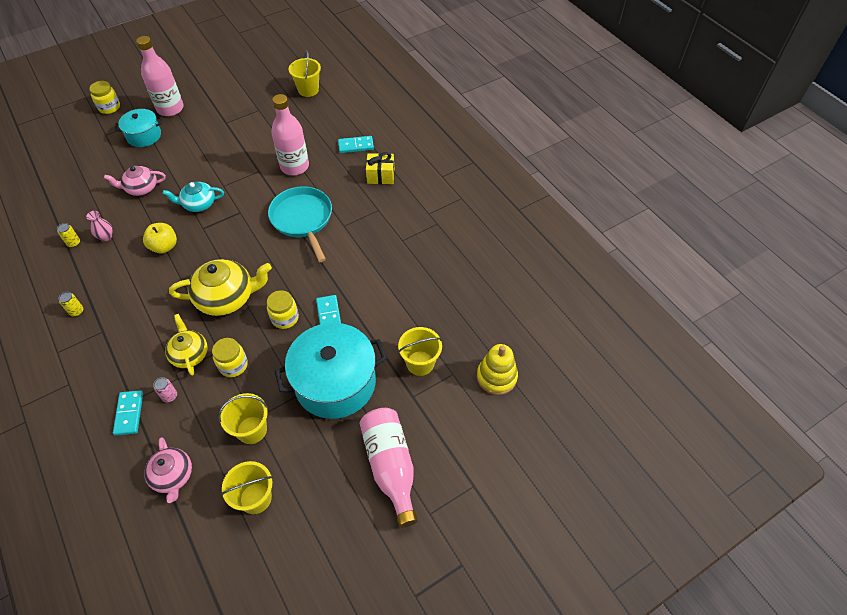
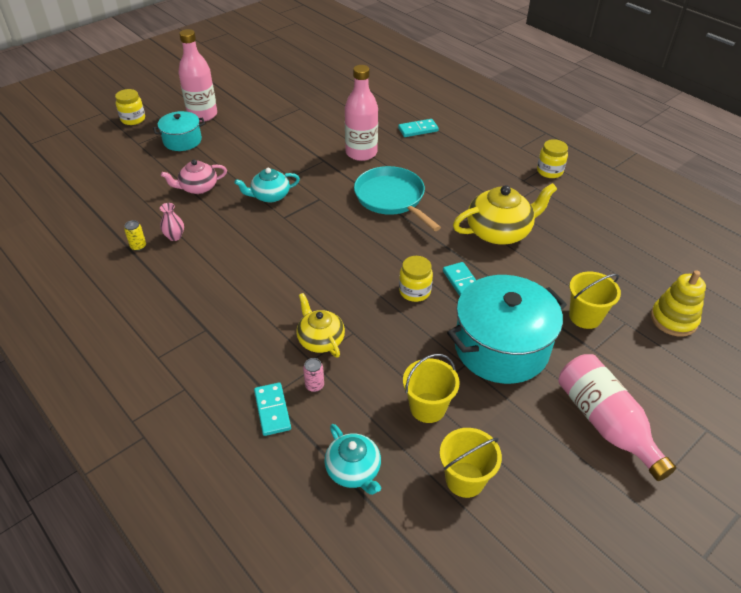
camera: 10 degrees left, 10 degrees down
(76, 311) = (167, 313): yellow can -> none
(164, 246) = (247, 239): yellow apple -> none
(173, 476) = (353, 470): pink teapot -> turquoise teapot
(227, 297) = (339, 279): yellow teapot -> yellow teapot (499, 231)
(233, 365) = (376, 344): yellow jar -> yellow jar (549, 171)
(308, 90) = (345, 87): yellow bucket -> none
(380, 176) = (456, 152): yellow gift -> none

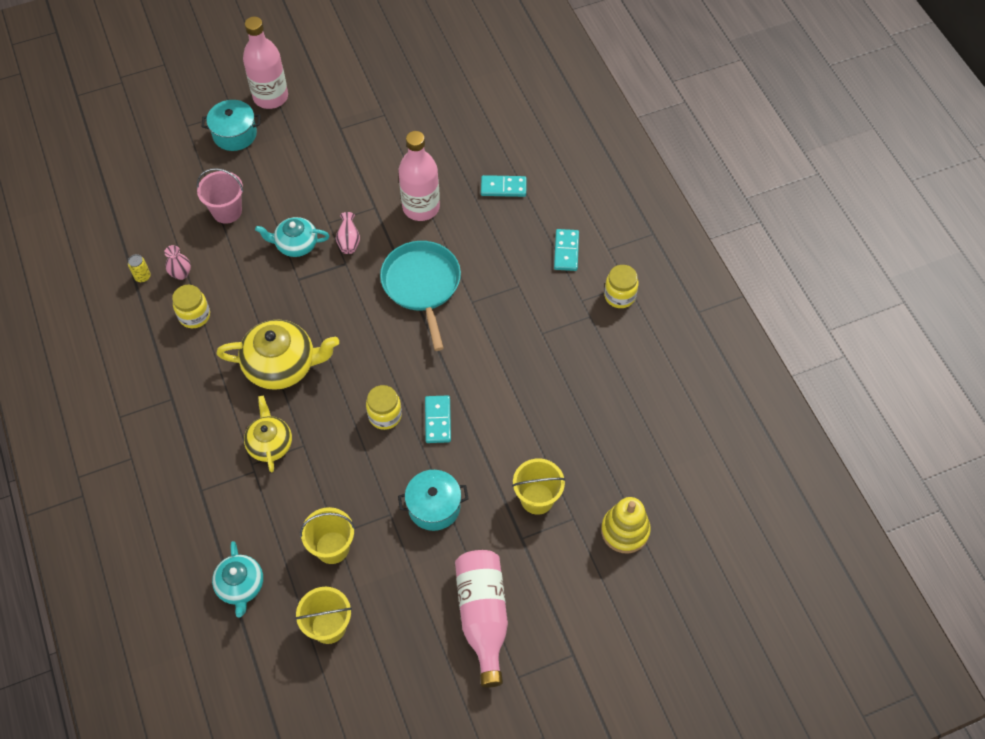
camera: 20 degrees right, 15 degrees up
(133, 119) = (193, 84): yellow jar -> yellow jar (194, 316)
(198, 187) = (227, 211): pink teapot -> pink bucket
(272, 410) = (197, 505): turquoise domino -> turquoise domino (566, 251)
(314, 184) = (349, 241): none -> pink vase
(314, 385) = (243, 492): pink can -> none
(499, 231) = (512, 365): yellow teapot -> yellow teapot (282, 365)
(501, 347) = (434, 506): turquoise pot -> turquoise pot, size x0.55

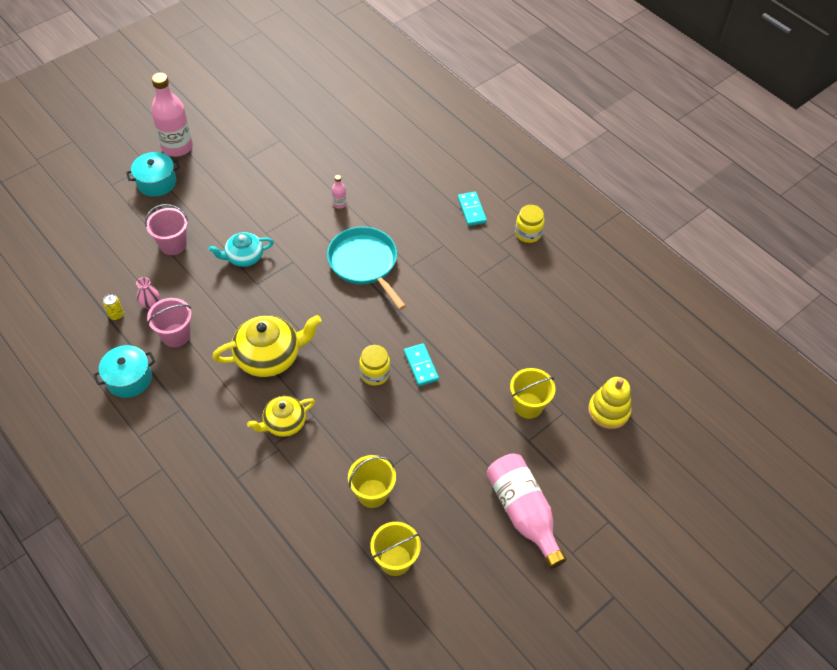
camera: 20 degrees left, 5 degrees down
(194, 316) = (176, 335): yellow jar -> pink bucket
(240, 586) = (303, 549): turquoise teapot -> none
(270, 443) = (284, 423): yellow teapot -> yellow teapot turned 90 degrees counterclockwise
(349, 241) = (289, 244): pink vase -> none
(421, 207) = (339, 204): pink bottle -> pink bottle, size x0.42
(434, 506) = (446, 435): turquoise pot -> turquoise pot (129, 379)
(503, 187) = (401, 174): turquoise domino -> none

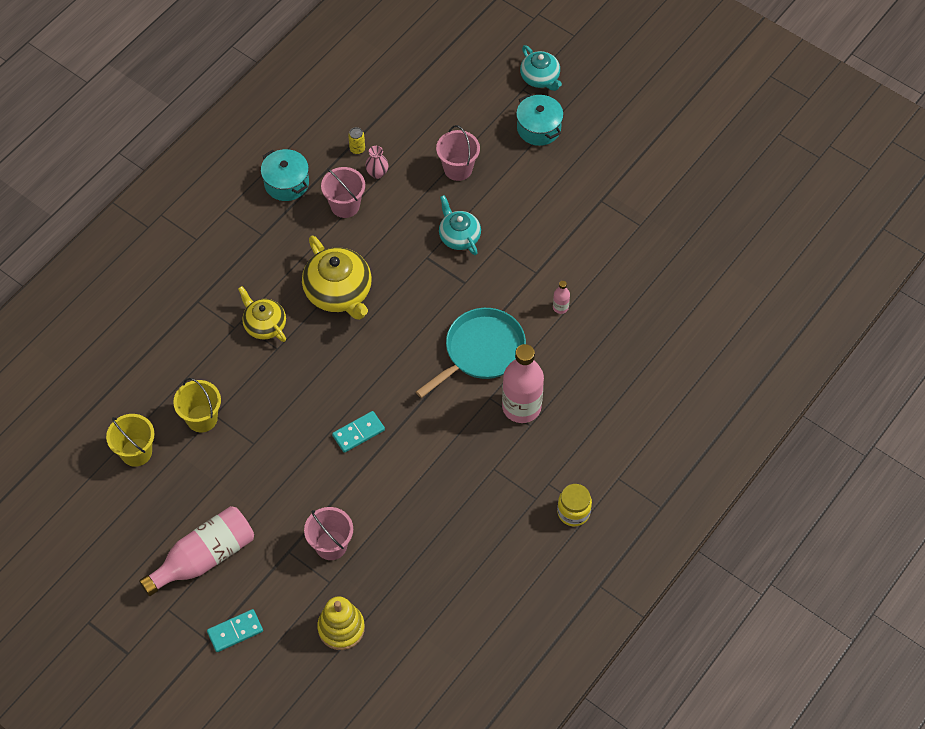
camera: 80 degrees right, 5 degrees up
(105, 171) = (540, 78): none -> turquoise teapot
(177, 147) = (596, 131): pink bottle -> pink bottle (521, 407)
(375, 373) = (339, 391): yellow jar -> none
(471, 210) = (592, 445): turquoise domino -> turquoise domino (235, 631)
(528, 405) = (331, 545): yellow bucket -> pink bucket

